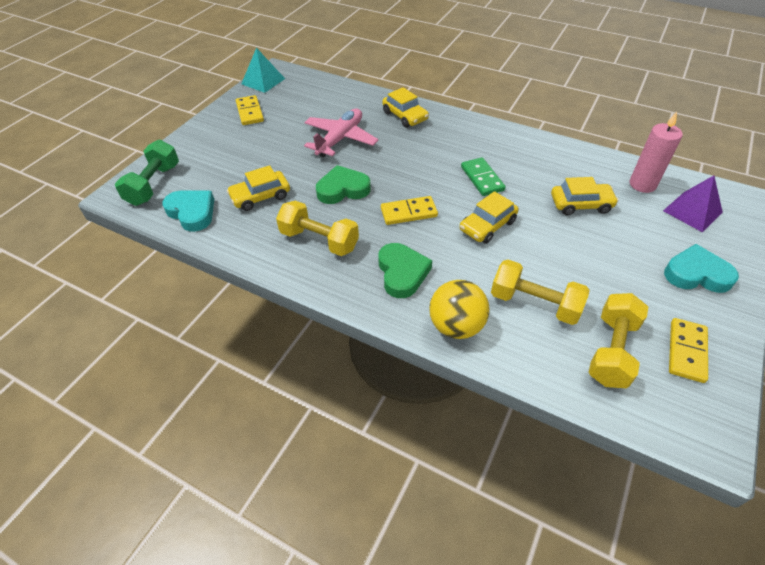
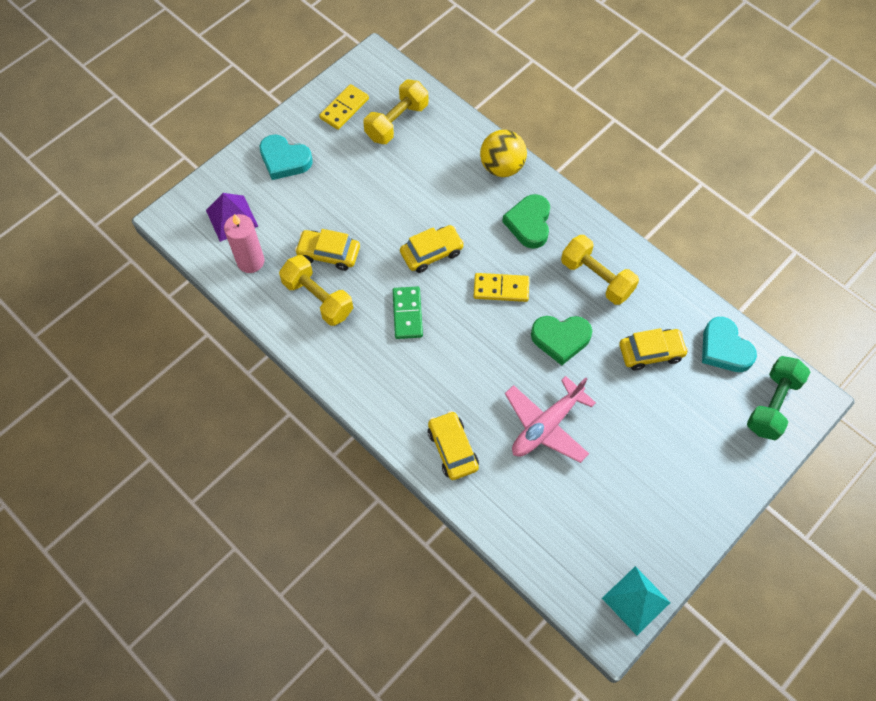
camera: 165 degrees left, 15 degrees up
(250, 112) = (658, 520): yellow domino -> none
(534, 303) = (431, 169): yellow dumbbell -> yellow dumbbell (318, 298)

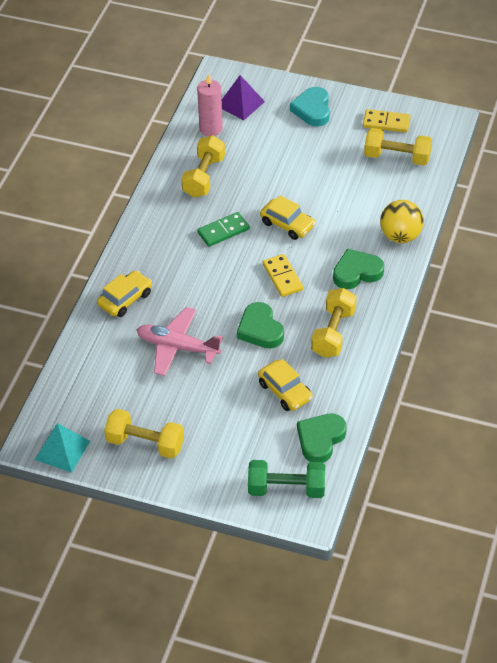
camera: 65 degrees right, 15 degrees down
(328, 254) = (246, 167): yellow car -> none
(662, 511) = (145, 443): none -> yellow dumbbell
(724, 348) = (320, 439): turquoise heart -> green heart

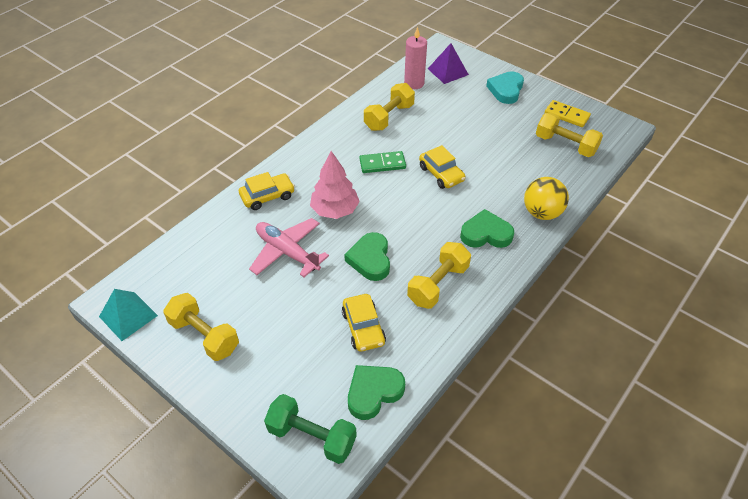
camera: 20 degrees right, 0 degrees up
(201, 293) = (335, 210): none -> pink tree
(282, 277) = (415, 218): yellow domino -> none

